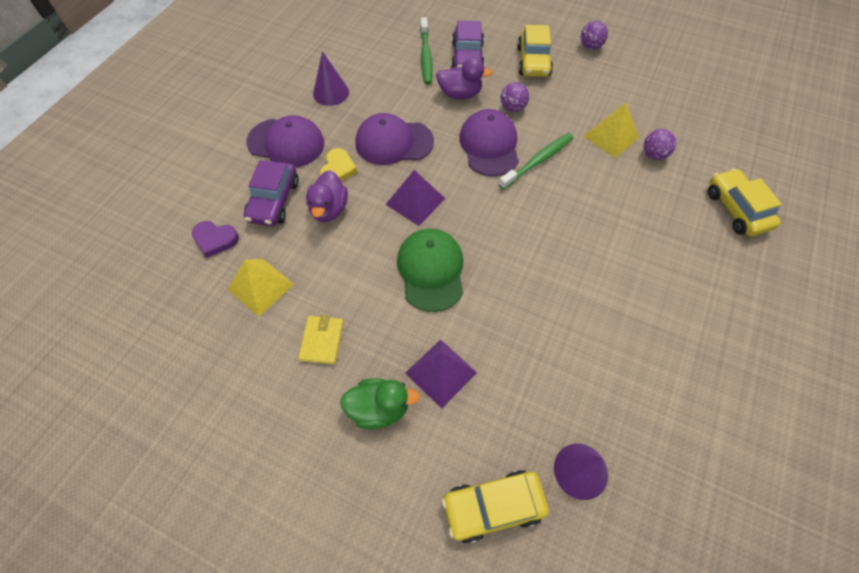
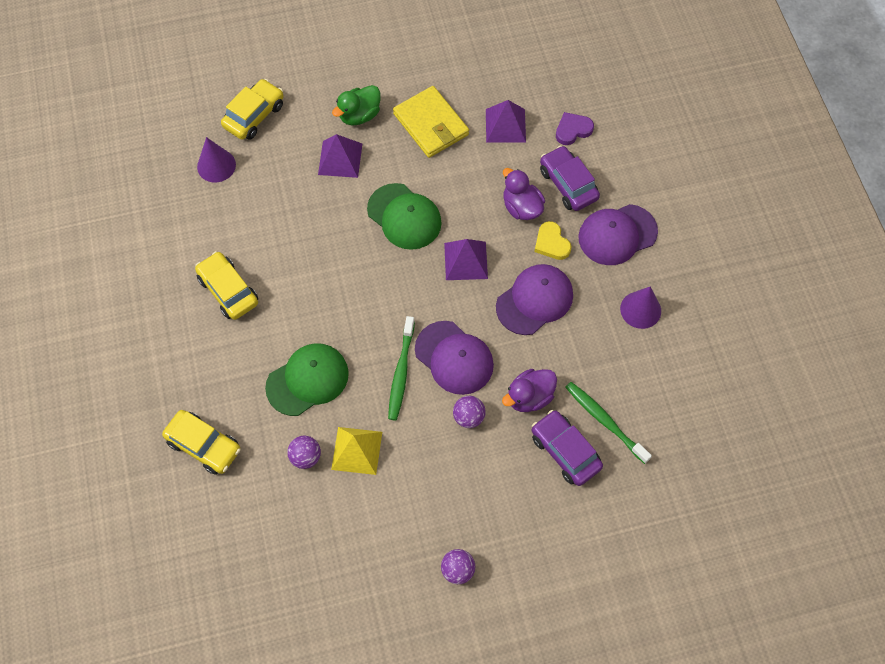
camera: 140 degrees right, 5 degrees up
(261, 286) = (505, 125): yellow pyramid -> purple pyramid
(322, 341) = (431, 124): yellow wallet -> yellow wallet, size x1.74
(533, 61) = (497, 497): yellow car -> yellow car (228, 290)
(618, 201) = (307, 380): none -> green cap

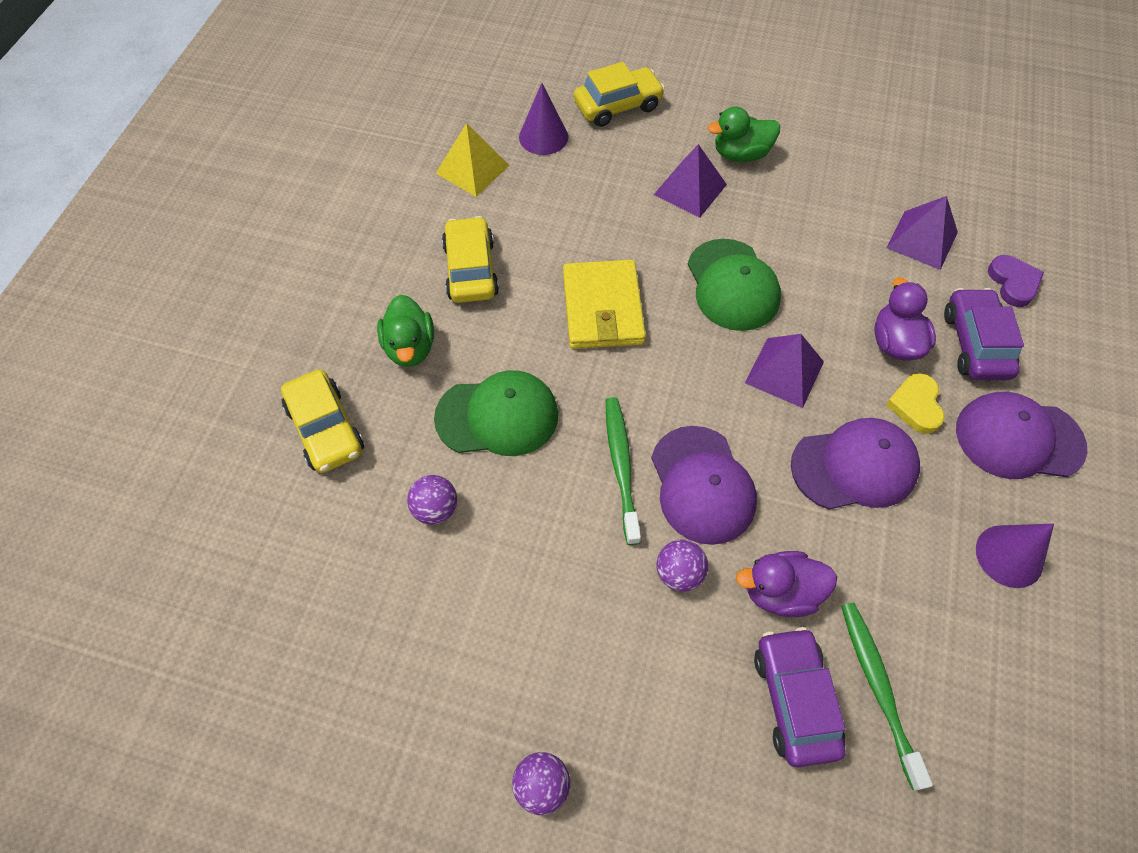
camera: 30 degrees right, 5 degrees down
(223, 364) = (410, 347): none -> green duck
(357, 450) = (504, 536): yellow pyramid -> yellow pyramid (472, 169)
(401, 372) = (621, 467): green toothbrush -> green toothbrush turned 135 degrees clockwise
(431, 124) = (824, 199): yellow wallet -> yellow wallet (602, 308)
(572, 130) = (1013, 283): purple heart -> purple heart turned 75 degrees clockwise

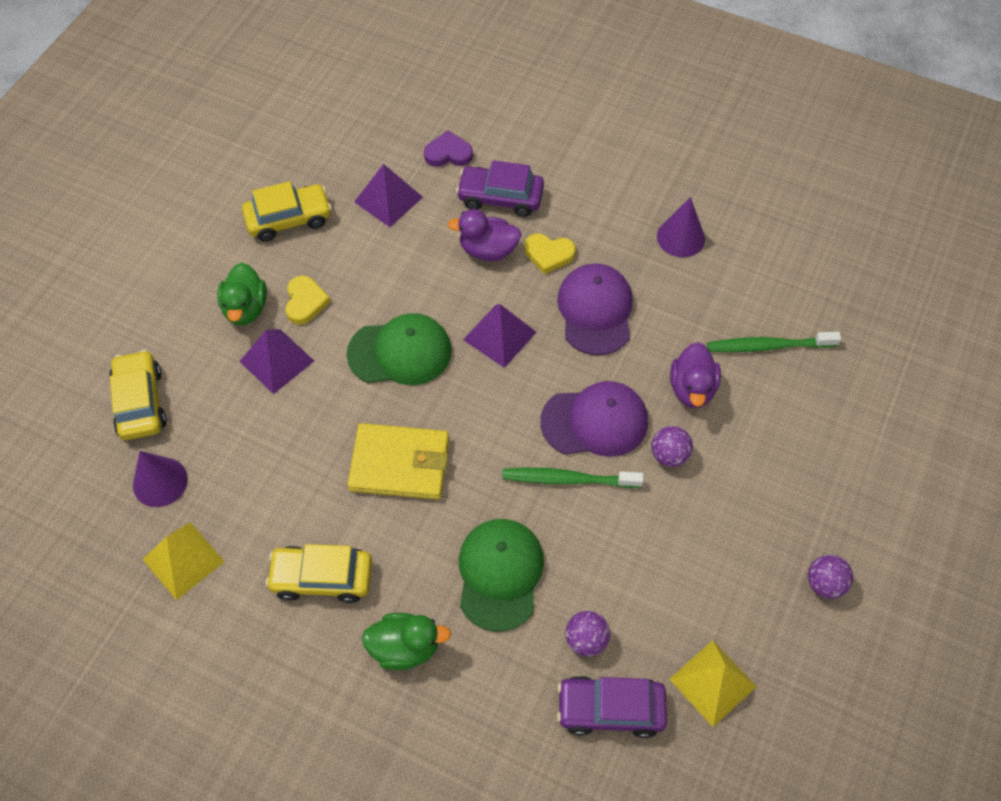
camera: 80 degrees left, 0 degrees up
(326, 429) = (484, 737): yellow car -> yellow car (289, 219)
(399, 651) = (713, 682): none -> yellow pyramid
(764, 197) = (305, 302): none -> yellow heart
(794, 700) = (773, 400): purple car -> purple car (610, 709)
(1018, 438) = (589, 199): purple cap -> none

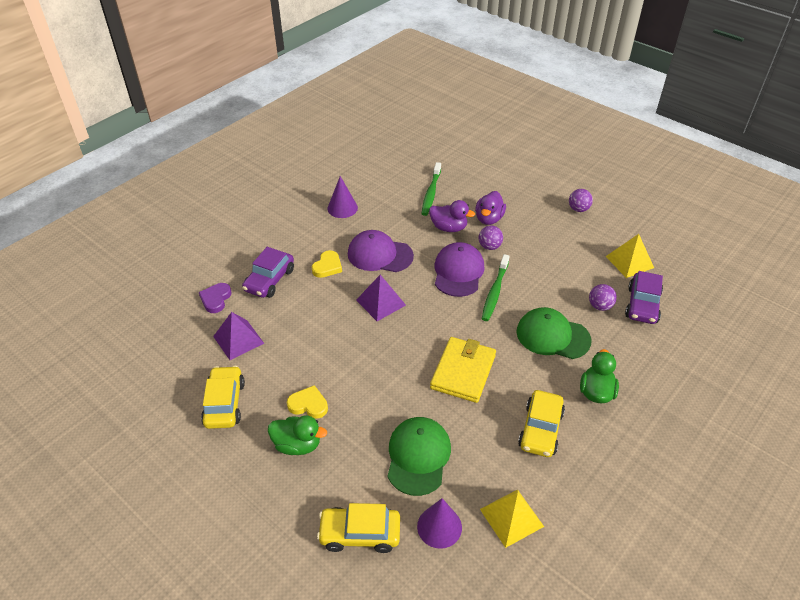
camera: 75 degrees left, 15 degrees down
(277, 361) = (354, 431): purple pyramid -> none
(400, 352) = (374, 356): green cap -> green cap (418, 456)
(488, 250) = (310, 295): purple duck -> purple duck (489, 219)

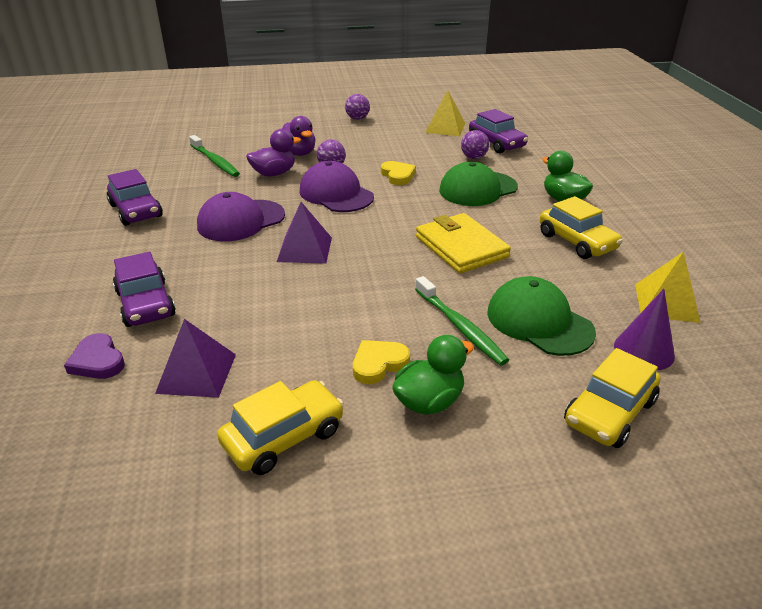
camera: 50 degrees left, 10 degrees down
(224, 403) = (283, 437): yellow car -> yellow car turned 105 degrees clockwise
(327, 266) = (199, 257): yellow heart -> yellow heart (398, 175)
(342, 208) = (136, 211): purple cone -> purple car
(495, 292) = (388, 189): green toothbrush -> green toothbrush (460, 326)

